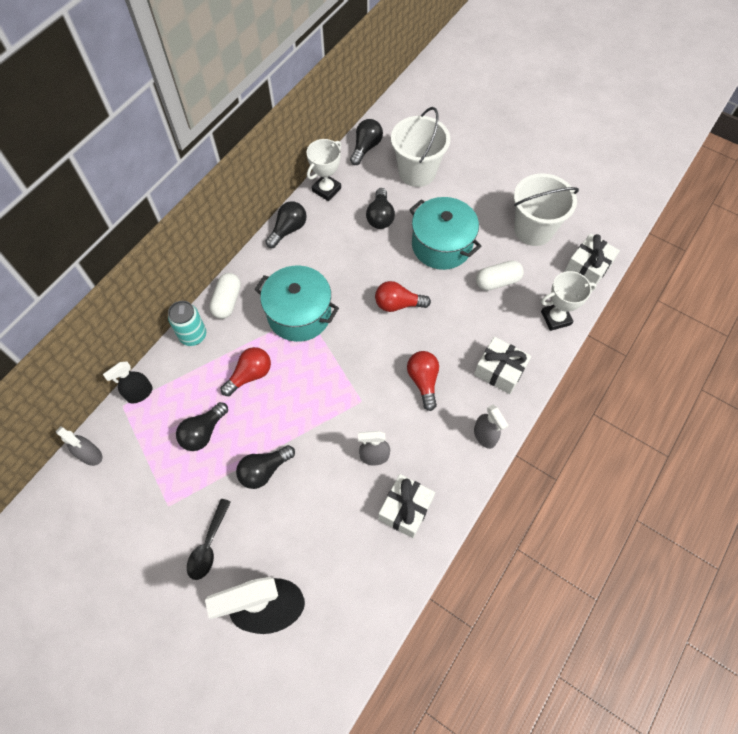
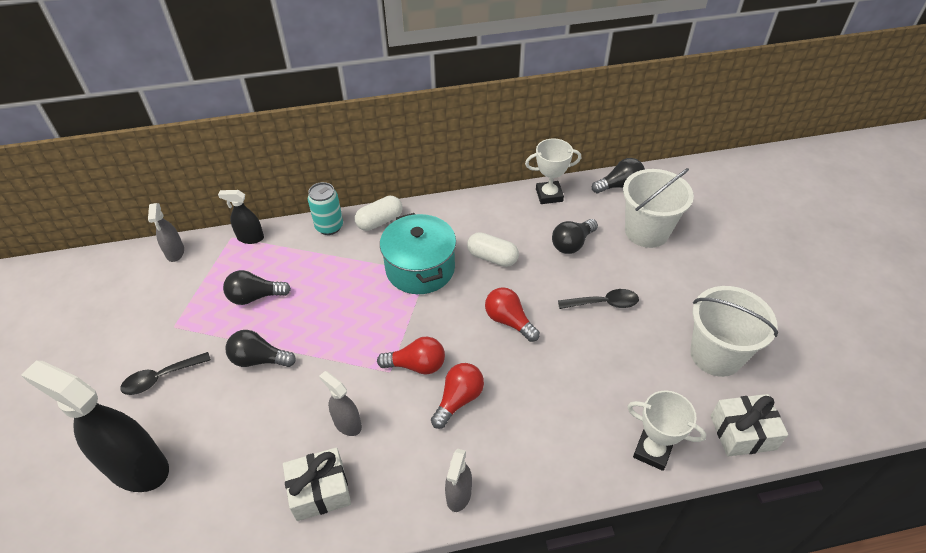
camera: 45 degrees right, 15 degrees down
(250, 375) = (333, 283): red light bulb -> red light bulb (416, 365)
(288, 230) = (484, 203): black light bulb -> none
(441, 245) = (604, 303): turquoise pot -> black spoon
(497, 281) = (625, 372): white capsule -> white capsule (492, 257)
(499, 371) = (539, 450): white gift -> none

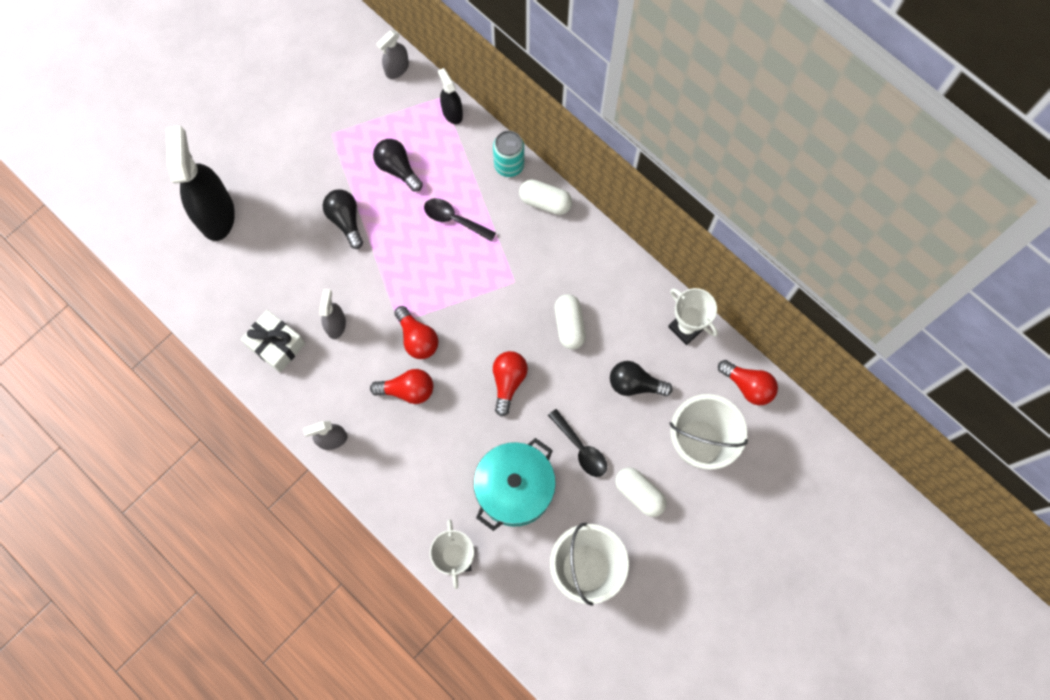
camera: 55 degrees right, 25 degrees up
(161, 378) = (286, 166): black spoon -> black spoon (454, 219)
(420, 268) = (515, 274): turquoise pot -> turquoise pot (514, 489)
(619, 186) = (748, 386): black light bulb -> red light bulb
(667, 286) = (639, 494): none -> white capsule
(742, 432) = (518, 620): white gift -> none

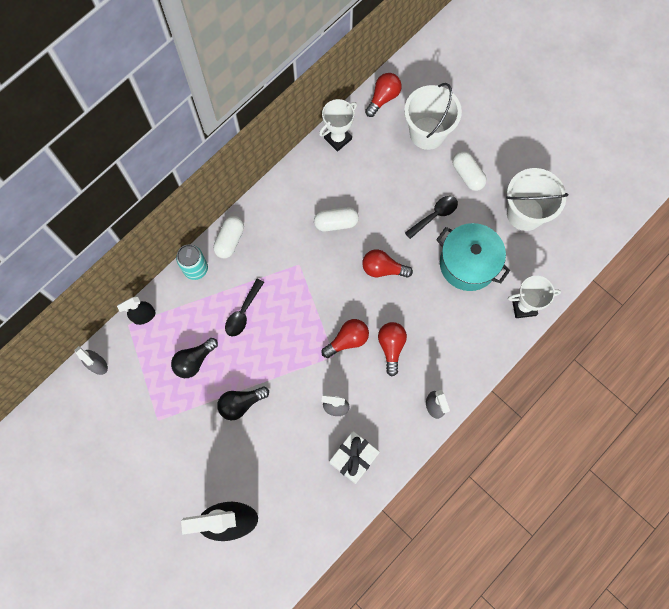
camera: 90 degrees left, 0 degrees up
(635, 384) = (383, 176): black light bulb -> none
(639, 494) = (467, 175): white capsule -> white capsule turned 75 degrees counterclockwise

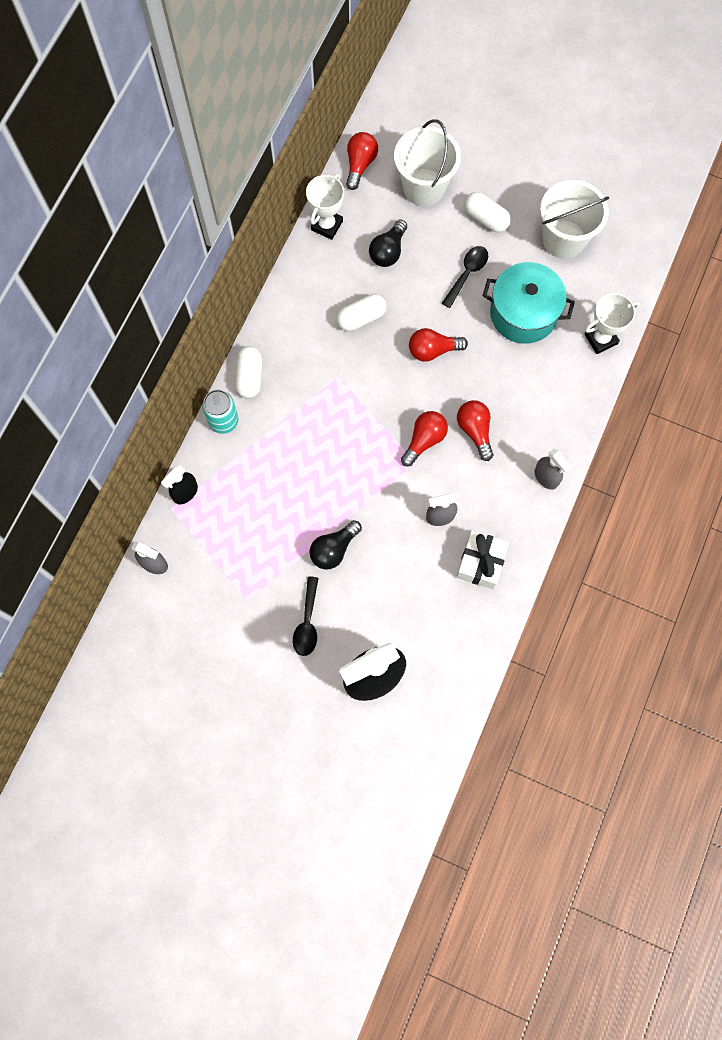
camera: 20 degrees left, 0 degrees up
(194, 361) = (262, 521): black light bulb -> black light bulb (388, 251)
(243, 313) = (296, 450): black spoon -> black spoon (307, 623)

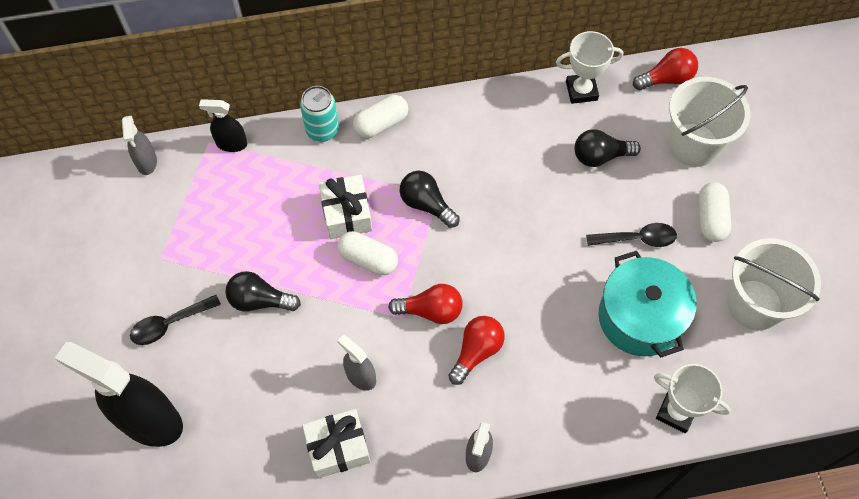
camera: 55 degrees right, 10 degrees down
(307, 448) = (346, 214): none -> white gift
(340, 389) = (426, 204): none -> black light bulb
(361, 318) = (513, 176): white capsule -> white capsule (368, 259)
(433, 350) = (531, 259): red light bulb -> none

